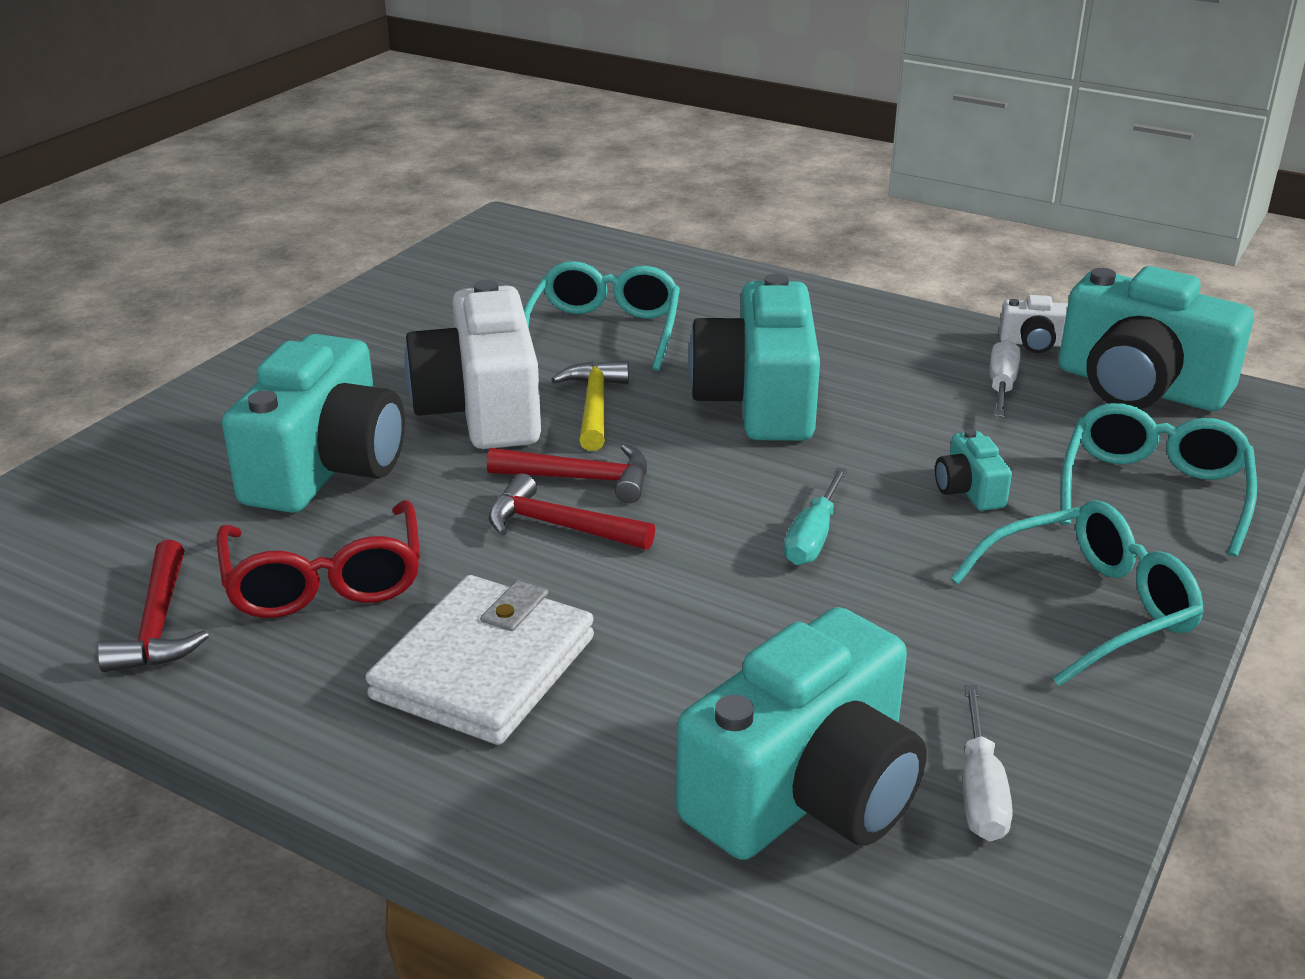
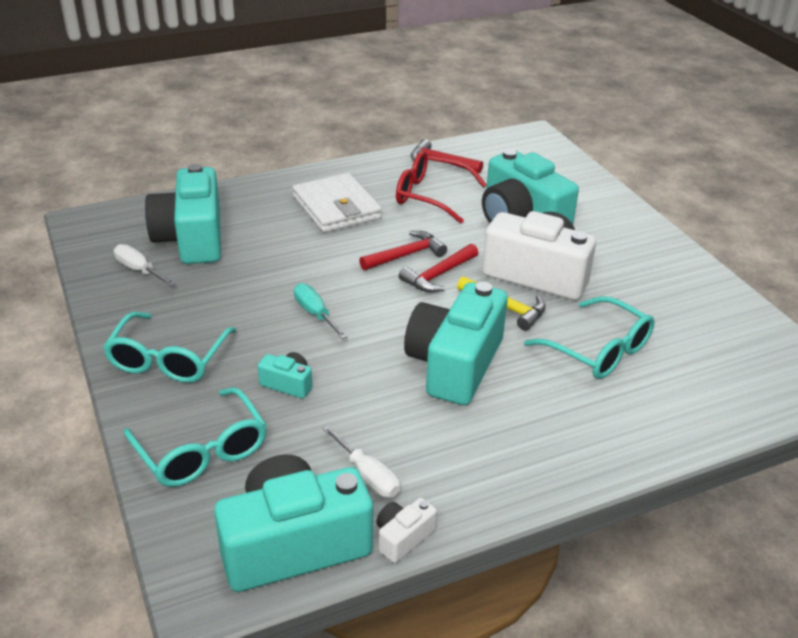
camera: 125 degrees right, 5 degrees up
(759, 401) = (454, 364): turquoise camera -> turquoise camera turned 105 degrees counterclockwise

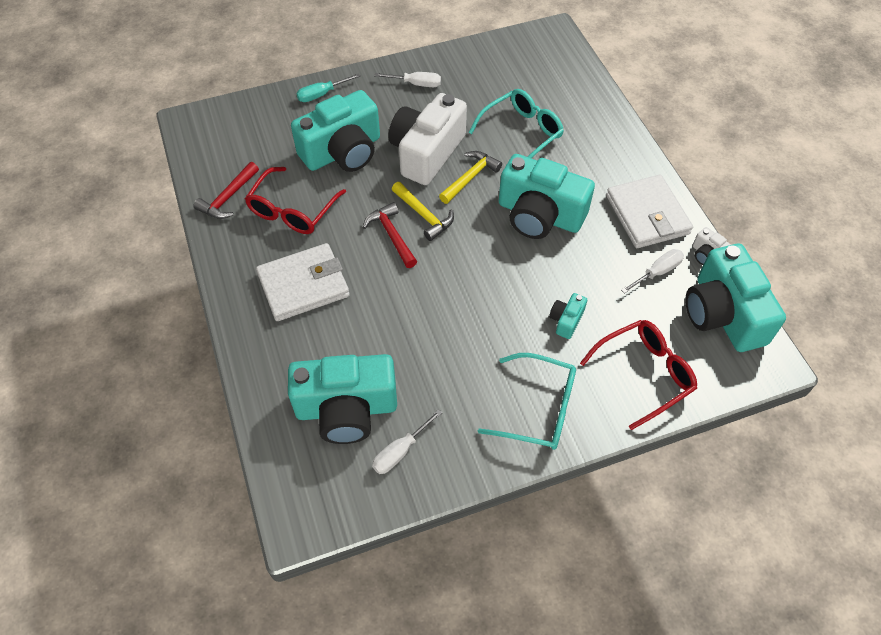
camera: 85 degrees left, 20 degrees up
(202, 451) = (644, 374): turquoise glasses -> red glasses
(315, 314) = (476, 302): turquoise screwdriver -> turquoise screwdriver (322, 94)
(438, 275) = (423, 215): red hammer -> yellow hammer
(474, 471) = (647, 215): none -> white wallet
(653, 263) = (416, 84): none -> white screwdriver

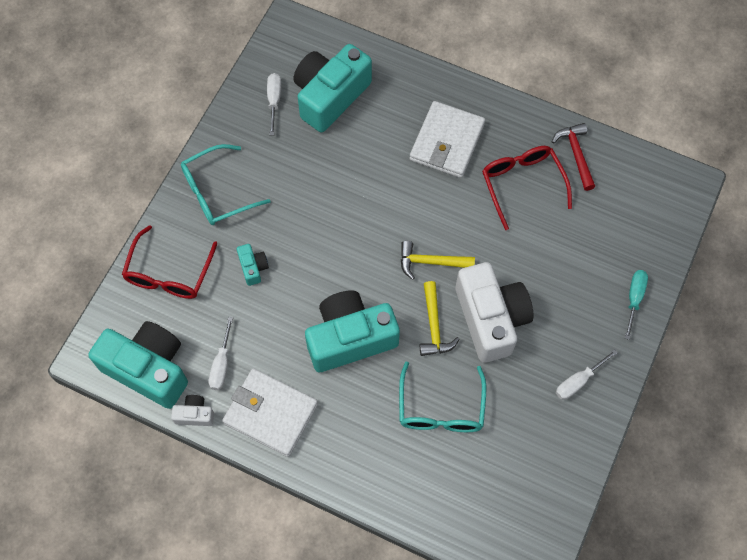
camera: 135 degrees right, 10 degrees up
(343, 152) = (550, 262): turquoise camera -> none
(392, 235) = (434, 226): red hammer -> none

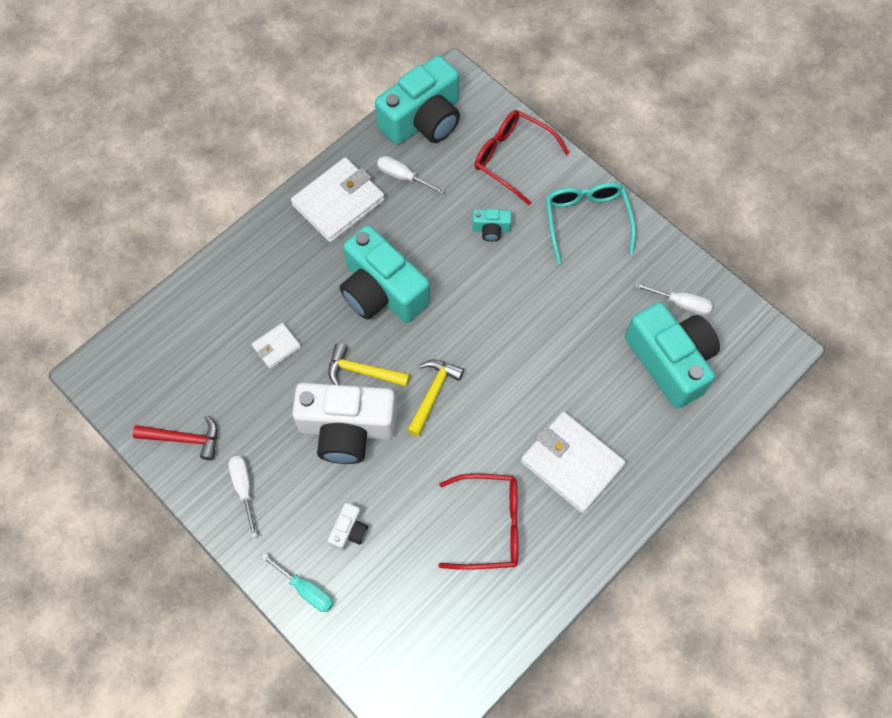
camera: 110 degrees right, 0 degrees up
(195, 414) = (365, 144): white camera -> white camera (349, 531)
(350, 338) = (382, 291): turquoise camera -> turquoise camera turned 135 degrees clockwise
(441, 409) = (276, 347): turquoise glasses -> white wallet
(576, 154) = (506, 604): red hammer -> red hammer (184, 439)

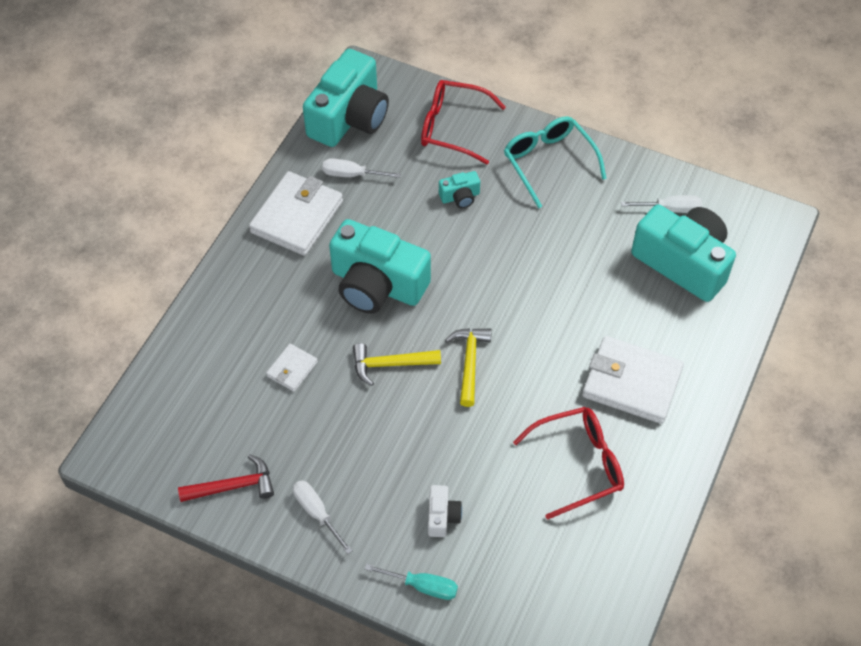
camera: 20 degrees left, 10 degrees down
(347, 428) = (398, 422): white camera -> none

